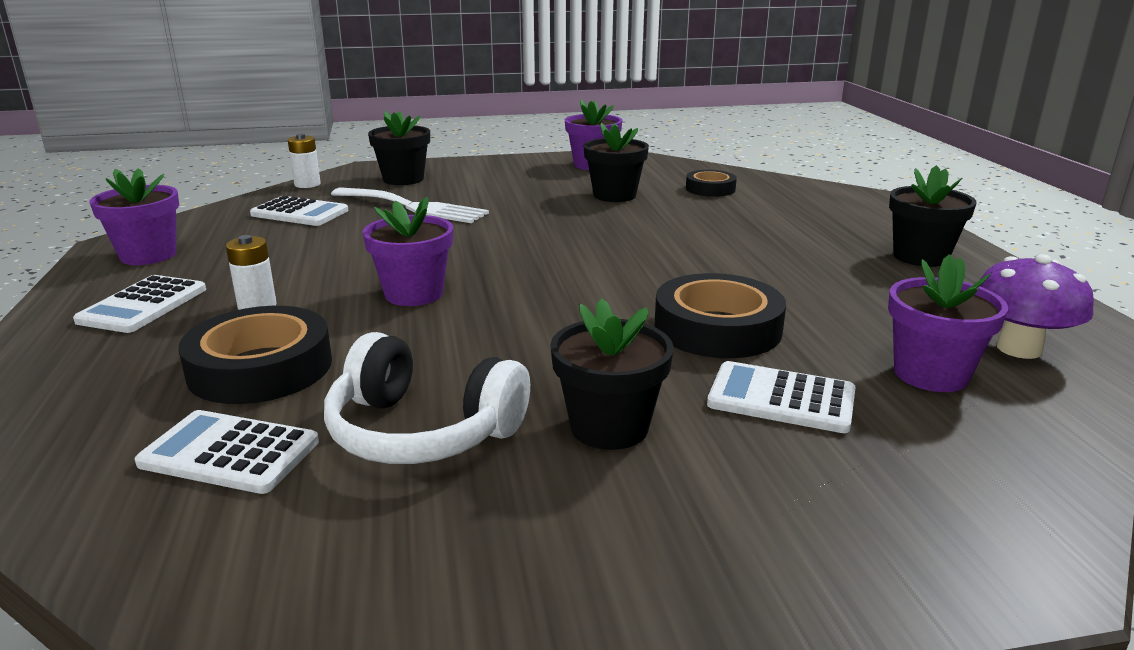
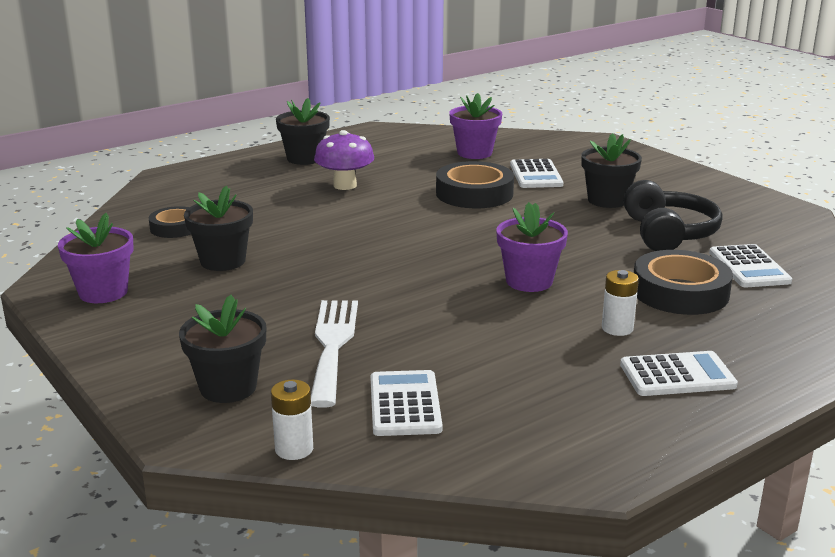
camera: 115 degrees left, 0 degrees up
(148, 255) = (601, 433): purple flower pot -> none
(422, 431) = (667, 233): white headphones -> black headphones
(1019, 349) = (425, 140): purple mushroom -> purple mushroom (345, 185)

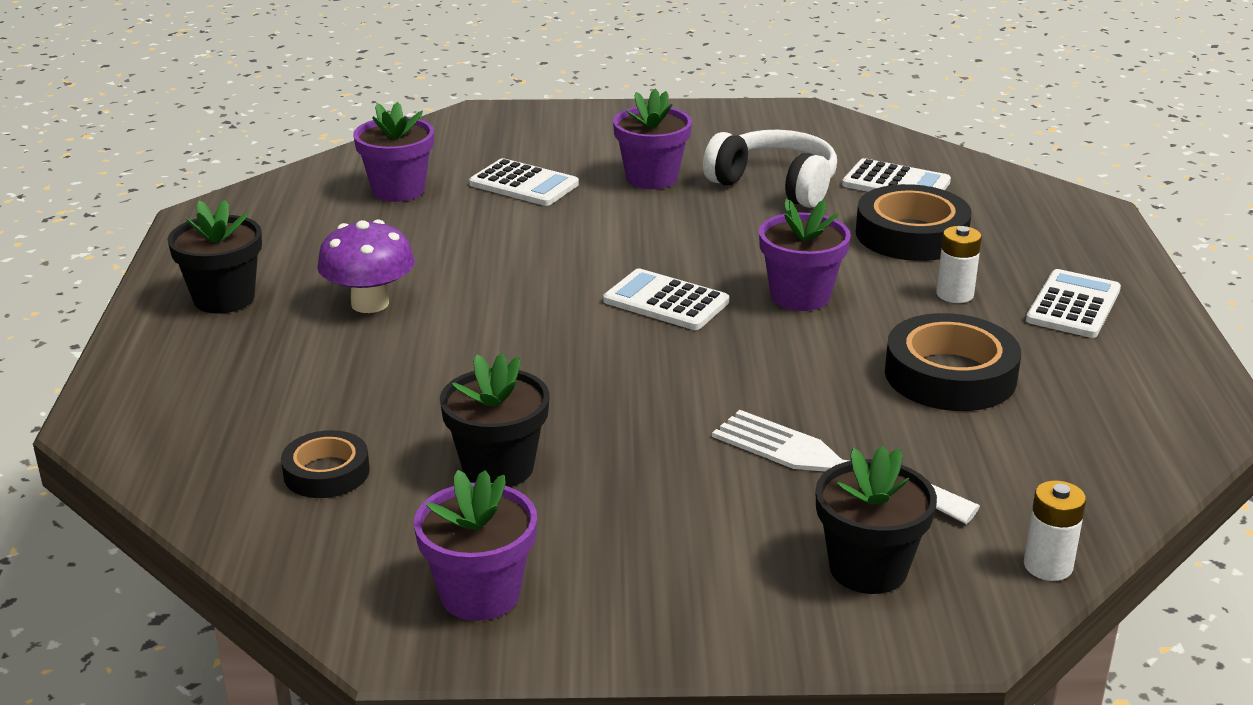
camera: 55 degrees left, 5 degrees up
(405, 404) = (1007, 466): white calculator -> white calculator (666, 301)
(474, 193) = (524, 237): black tape -> black tape (950, 375)
(607, 200) = (651, 178): black flower pot -> purple flower pot
(667, 233) = (775, 185): black headphones -> white headphones

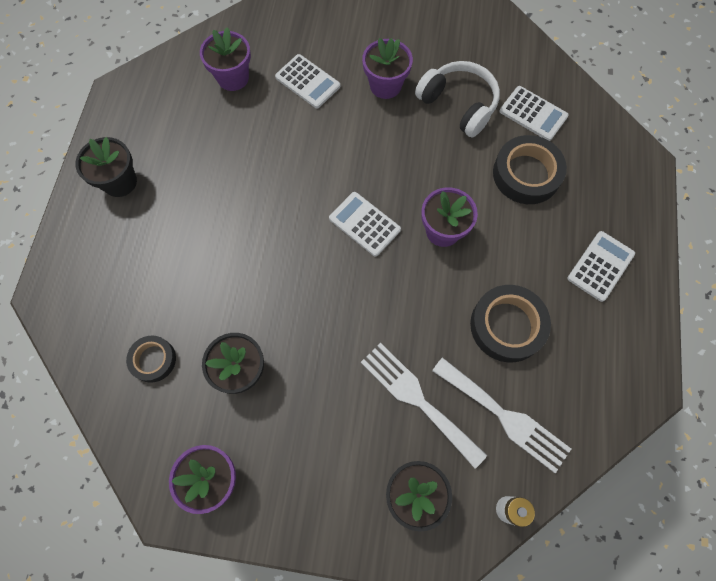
camera: 10 degrees right, 40 degrees up
(370, 303) = (198, 200): purple mushroom -> none
(954, 294) = (533, 243): white battery -> none
(991, 467) = (504, 417): none -> white fork

